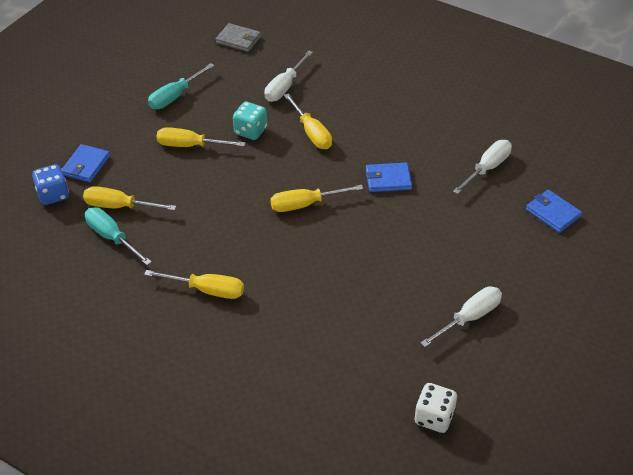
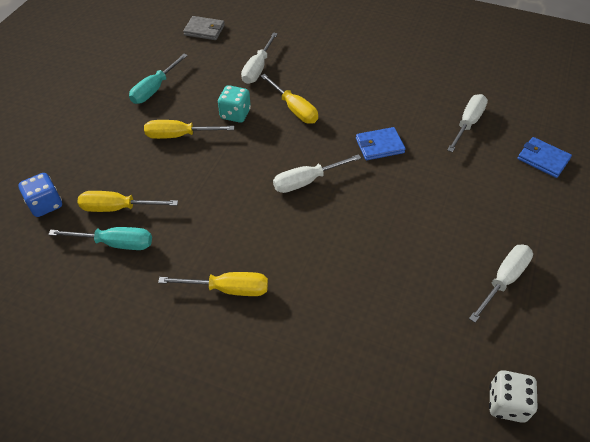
camera: 10 degrees left, 5 degrees up
(86, 165) = (76, 169): blue wallet -> none
(112, 237) = (115, 243): turquoise screwdriver -> turquoise screwdriver turned 150 degrees clockwise
(305, 204) = (306, 181): yellow screwdriver -> white screwdriver

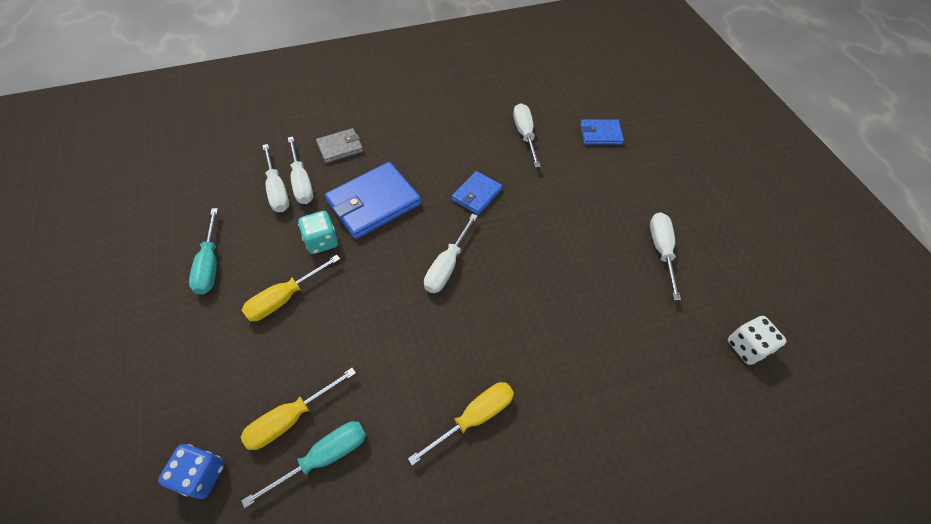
camera: 40 degrees left, 5 degrees up
(204, 30) = (207, 171): grey wallet -> grey wallet (340, 147)
(237, 65) = (277, 190): none -> white screwdriver
(294, 109) = (373, 203): yellow screwdriver -> blue wallet

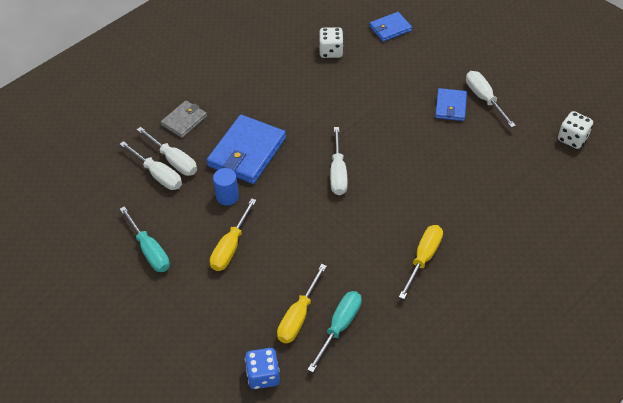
camera: 25 degrees left, 5 degrees down
(322, 241) = (227, 196): turquoise dice -> blue cylinder
(476, 194) = (324, 113): blue wallet -> blue wallet (450, 106)
(524, 134) = (331, 51): white screwdriver -> white dice

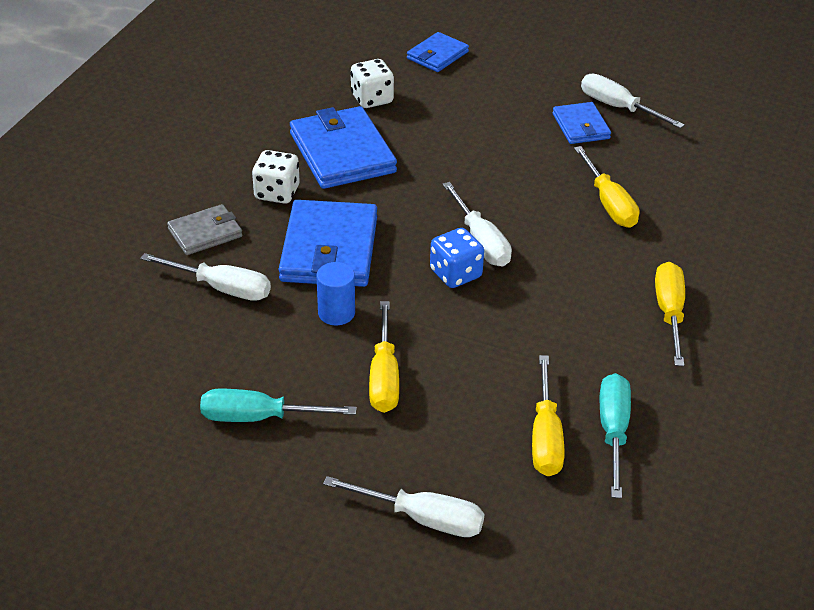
camera: 25 degrees left, 10 degrees down
(150, 250) = (259, 417): turquoise screwdriver -> turquoise screwdriver turned 150 degrees clockwise
(158, 175) = (208, 313): white screwdriver -> white screwdriver (422, 518)
(184, 120) = (205, 233): grey wallet -> grey wallet turned 45 degrees clockwise
(263, 375) = (545, 531): blue dice -> blue dice (455, 274)
(291, 86) = (342, 153): none -> blue wallet
(433, 169) = (609, 203): none -> yellow screwdriver
(572, 138) = (760, 126): white dice -> white dice (277, 193)

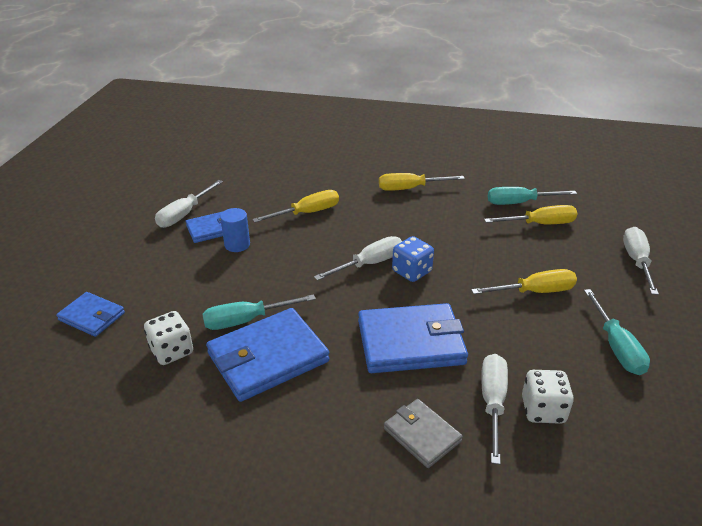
camera: 100 degrees left, 5 degrees down
(277, 193) = (342, 393): white dice -> white dice (543, 410)
(336, 313) = (485, 325): blue cylinder -> blue cylinder (237, 245)
(402, 143) = (246, 320): none -> turquoise screwdriver

